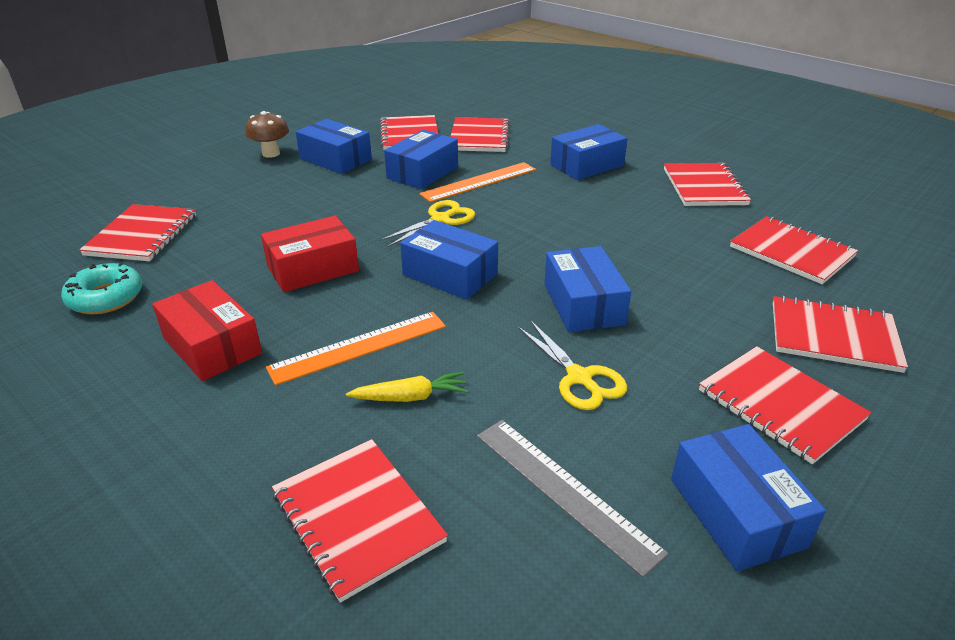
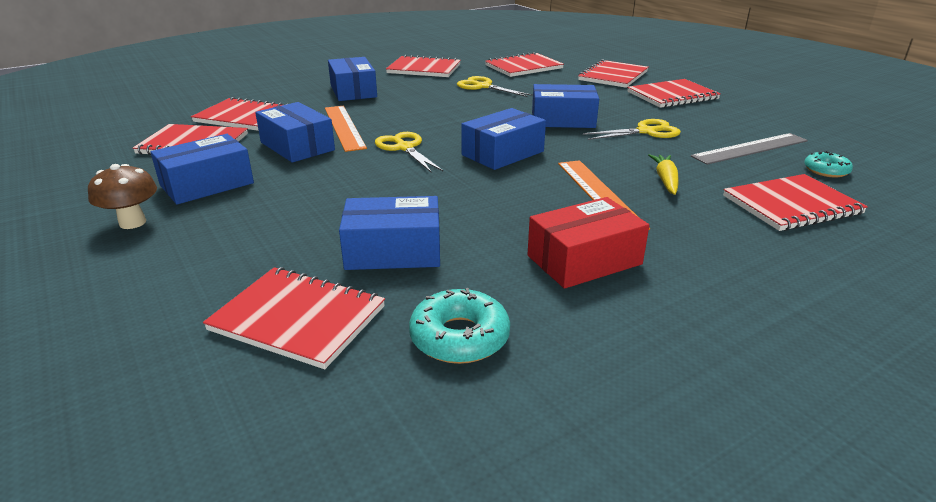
camera: 75 degrees left, 5 degrees down
(313, 268) = (461, 207): red box -> none
(504, 583) = (826, 170): none -> turquoise donut
(670, 234) = (483, 86): none -> yellow scissors
(736, 512) = (755, 117): blue box -> blue box (393, 251)

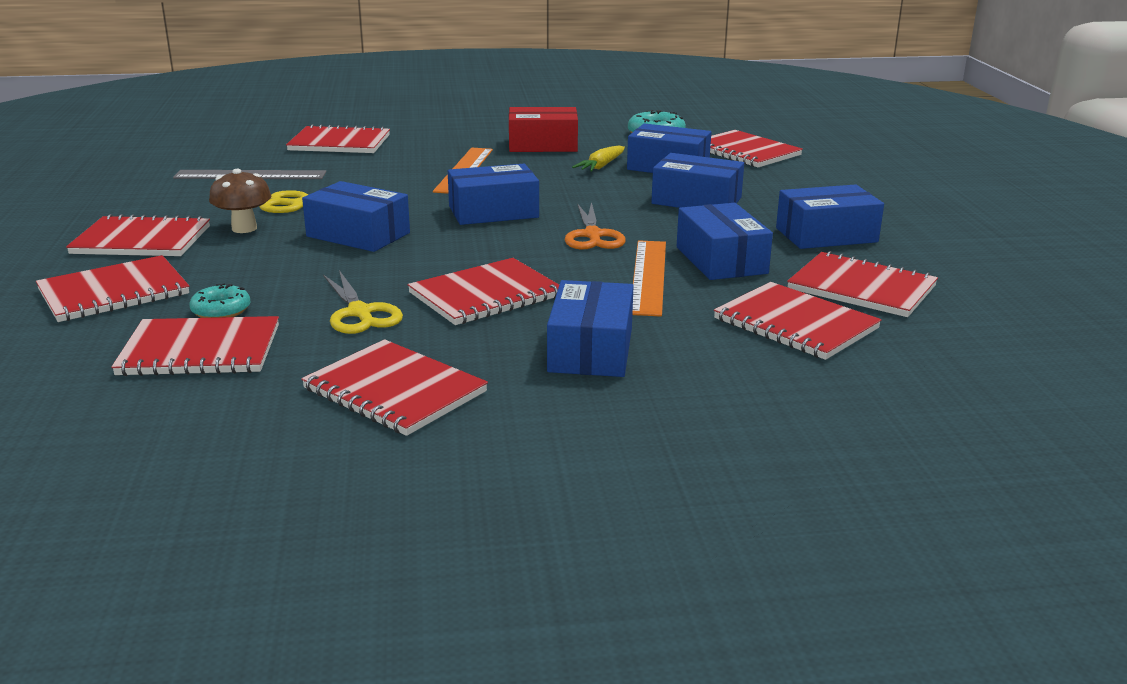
camera: 155 degrees left, 5 degrees down
(132, 222) = (886, 215): brown mushroom -> brown mushroom (244, 228)
(336, 201) = (696, 201): none -> blue box
(404, 148) = (592, 235): yellow scissors -> orange scissors
(432, 103) = (486, 295): none -> red notebook
(665, 180) = (390, 168): yellow carrot -> yellow carrot (601, 166)
(826, 170) = (245, 153): turquoise donut -> turquoise donut (221, 310)

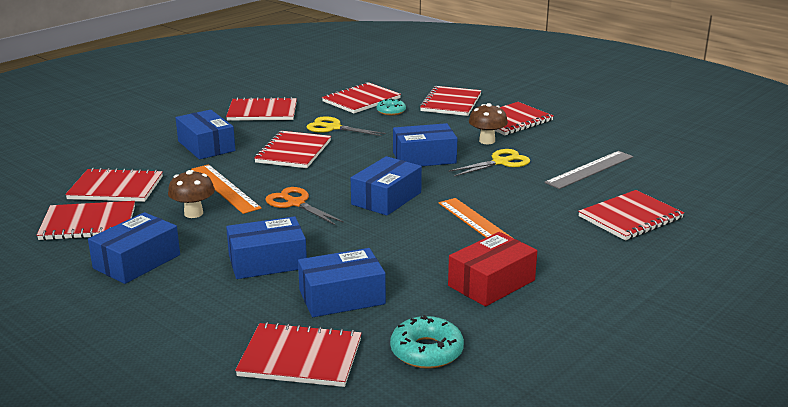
camera: 140 degrees right, 0 degrees up
(601, 166) = (396, 274): yellow carrot -> none
(721, 260) = (193, 213): blue box -> brown mushroom

